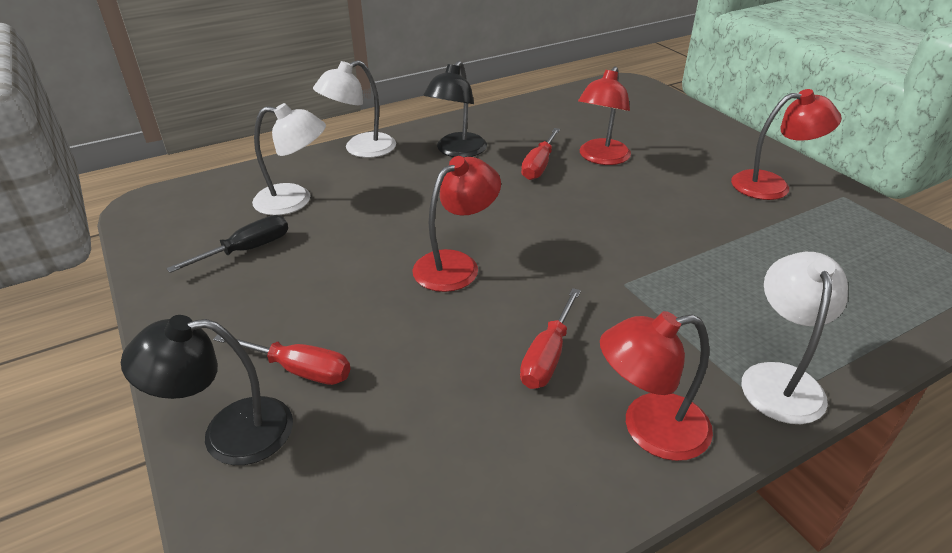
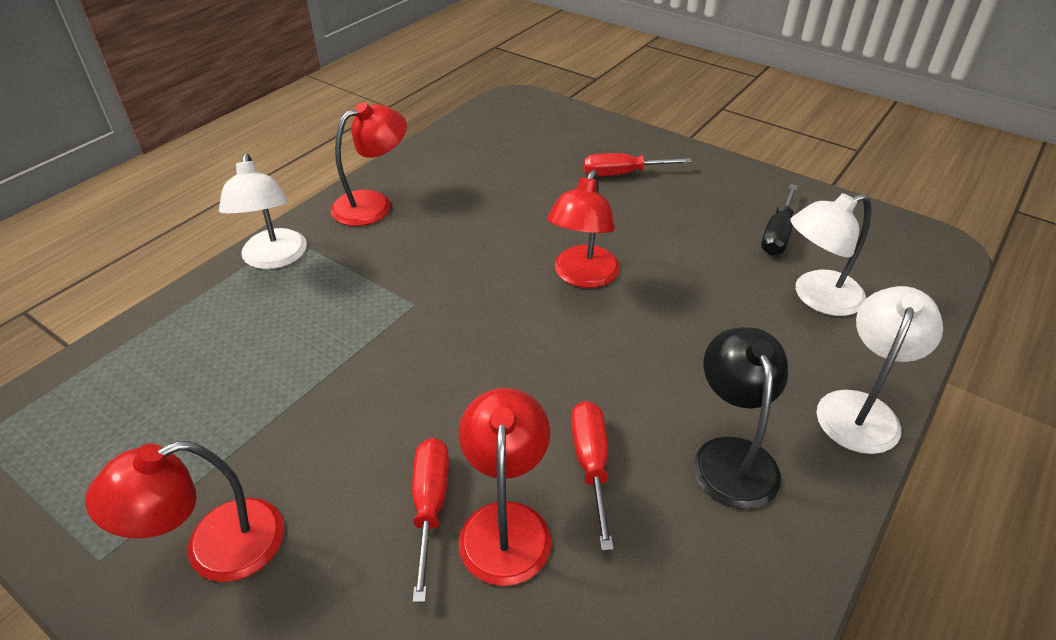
camera: 155 degrees right, 5 degrees up
(229, 432) = (624, 140): black lamp -> none
(548, 355) = (458, 226): red screwdriver -> red screwdriver (430, 507)

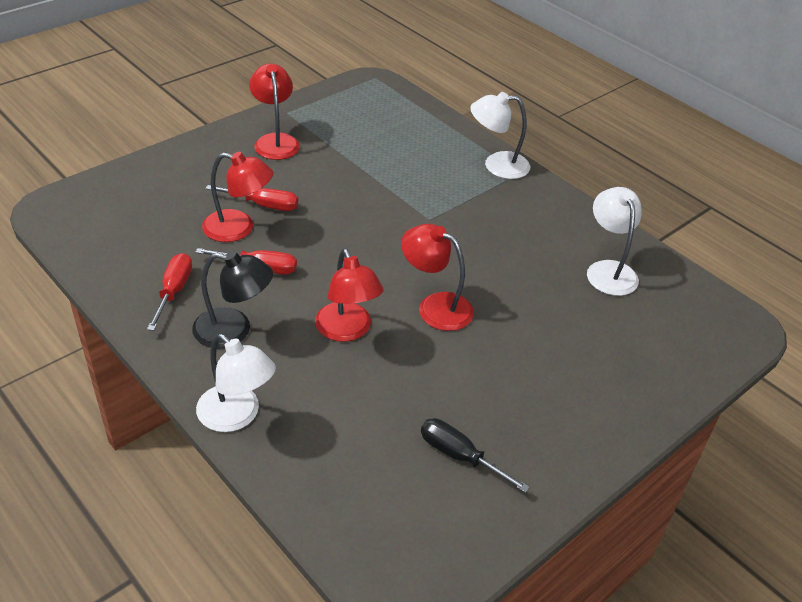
camera: 100 degrees right, 0 degrees up
(373, 204) = (557, 213): red lamp -> red lamp (347, 330)
(623, 174) = (585, 372): red screwdriver -> red screwdriver (173, 291)
(816, 297) = (363, 446): white lamp -> white lamp (608, 270)

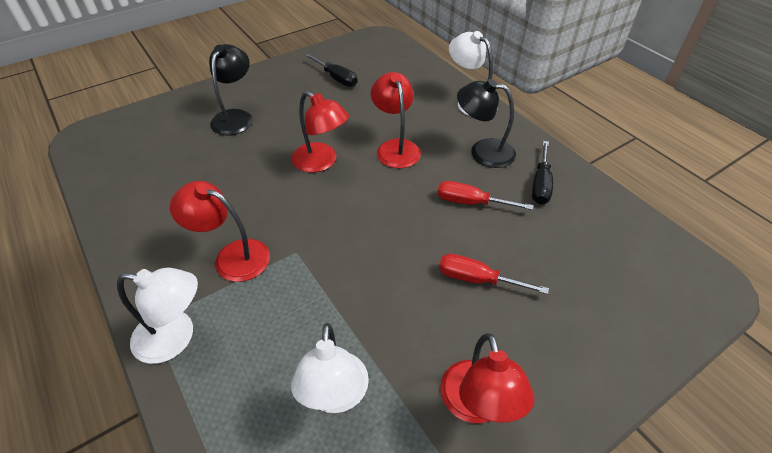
camera: 170 degrees left, 5 degrees up
(173, 291) = (540, 184): red screwdriver -> black screwdriver
(239, 228) = (498, 248): red lamp -> red lamp (232, 256)
(576, 367) = (235, 117): none -> black lamp
(608, 270) = (151, 187): white lamp -> white lamp (335, 396)

